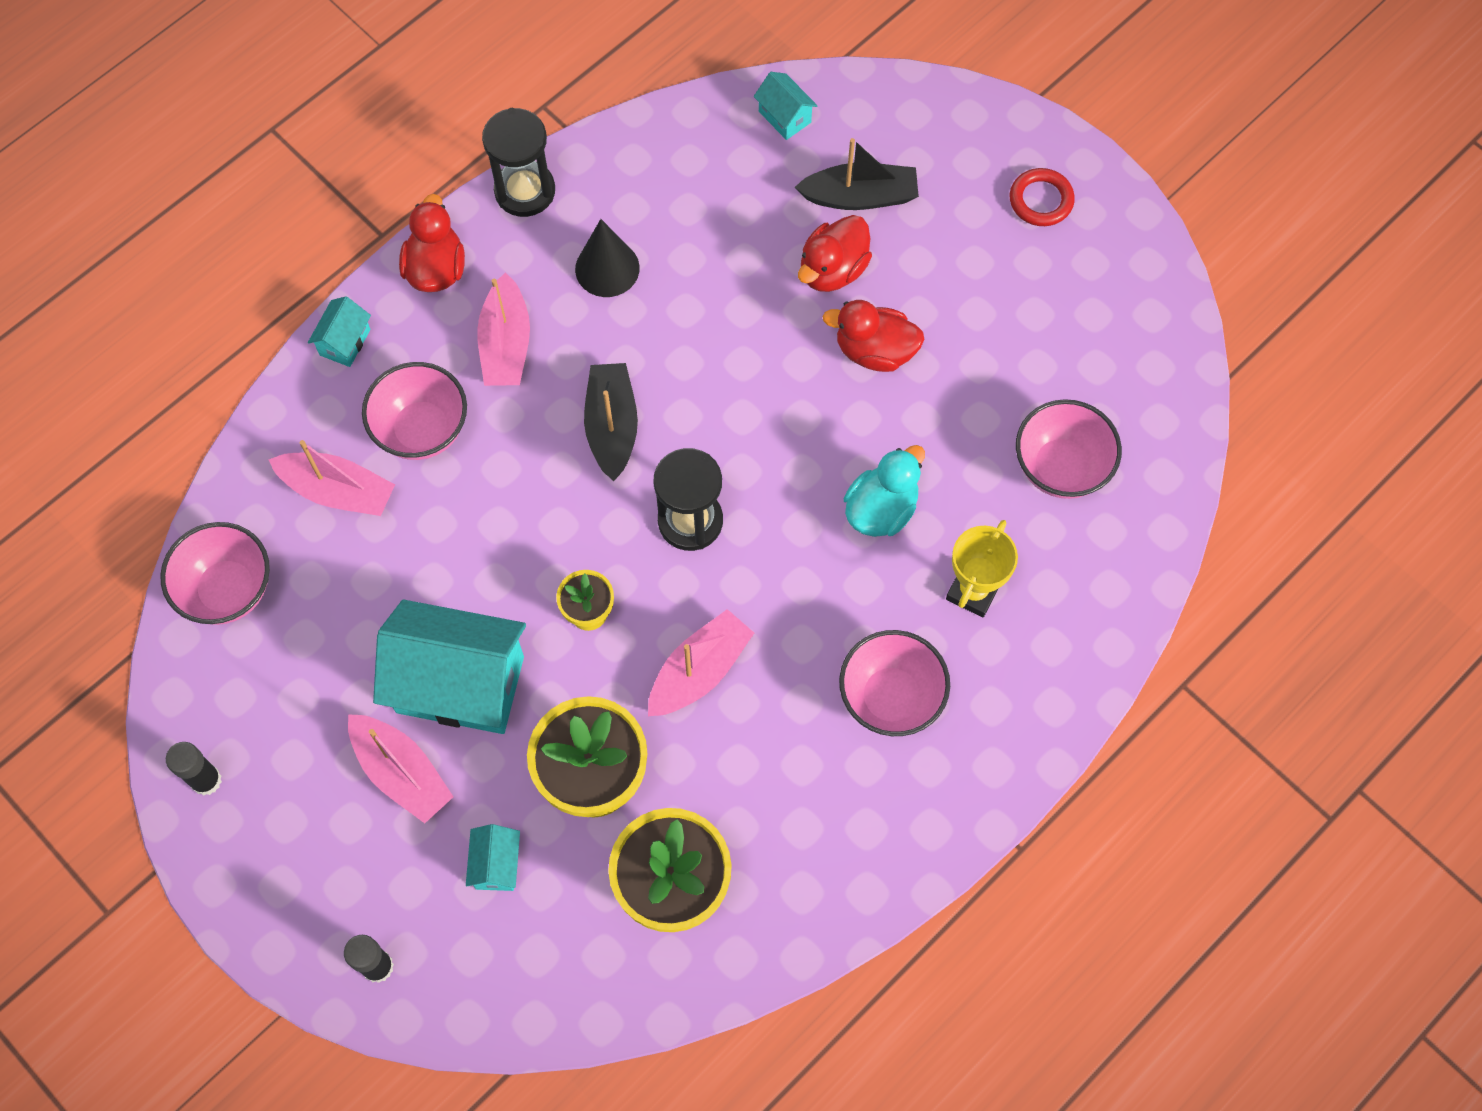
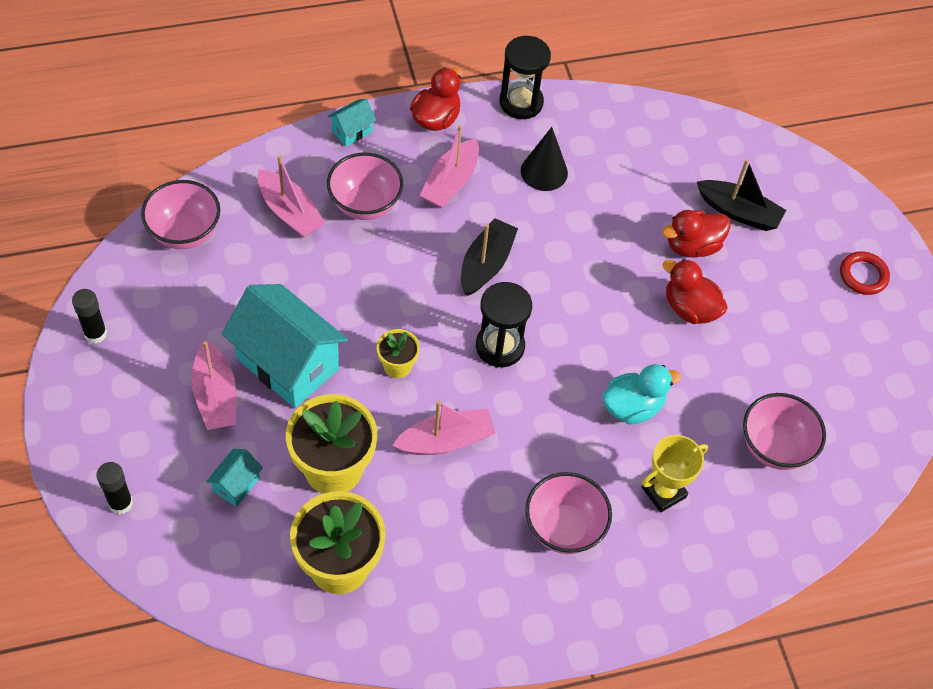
camera: 25 degrees right, 10 degrees down
(784, 117) = (717, 141): turquoise house -> none

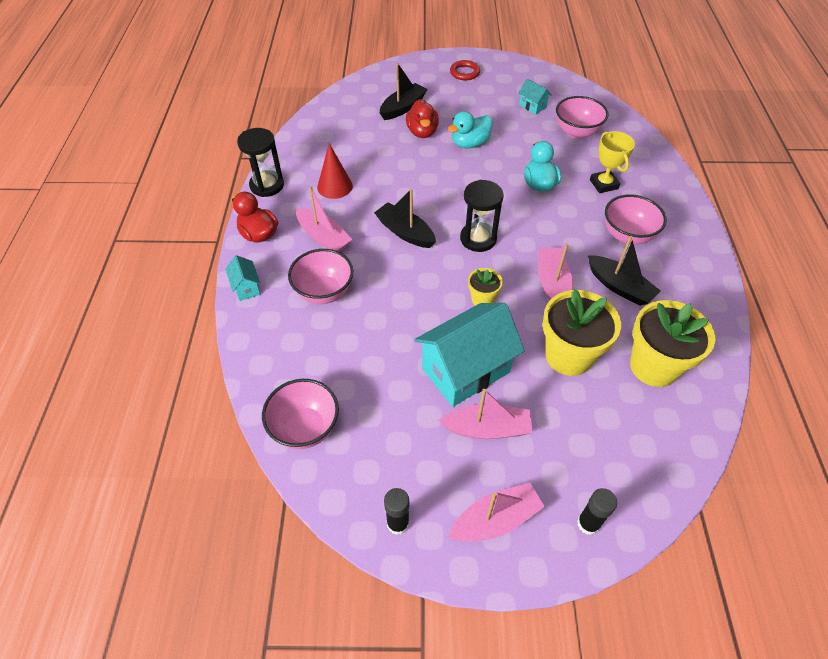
camera: 70 degrees left, 5 degrees down
(236, 485) = (577, 426): turquoise house -> turquoise house (532, 106)
(290, 212) = (312, 344): pink boat -> pink boat (495, 519)
(462, 521) = (619, 287): none -> black boat
(544, 172) = (335, 186): black cone -> red cone
(690, 308) = (470, 144): red duck -> turquoise duck

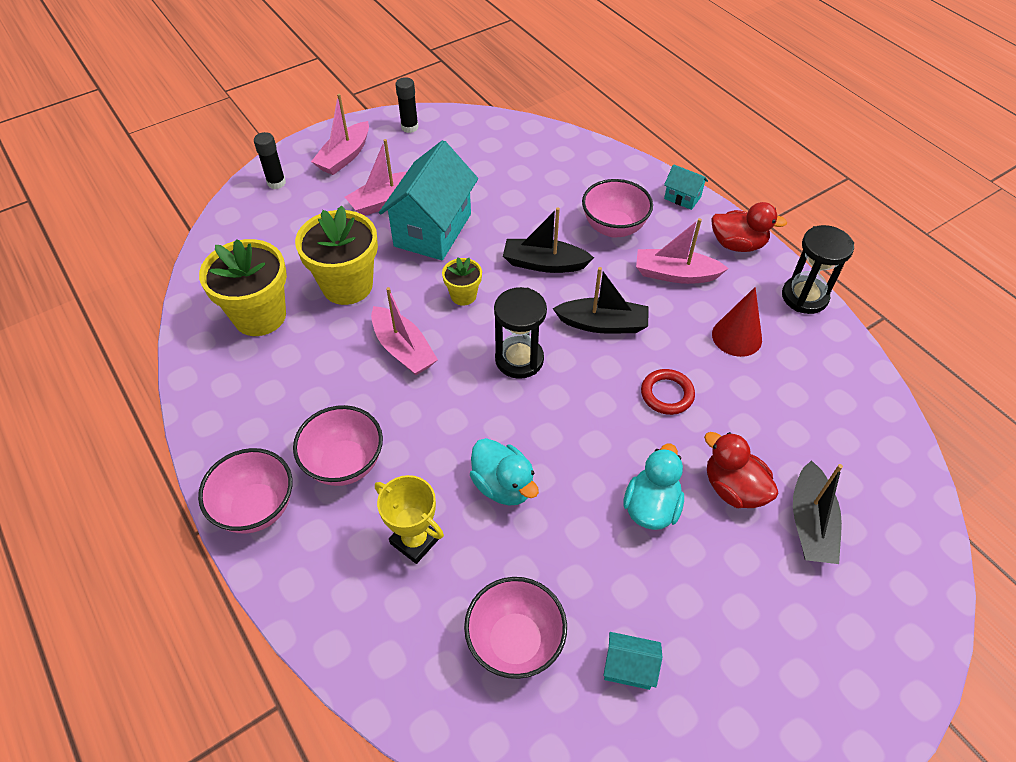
camera: 145 degrees right, 0 degrees up
(305, 428) = (521, 140): pink bowl -> pink bowl (256, 508)
(464, 73) = (814, 691): red ring -> red ring (667, 394)
(619, 287) = (326, 384): black boat -> black boat (544, 264)

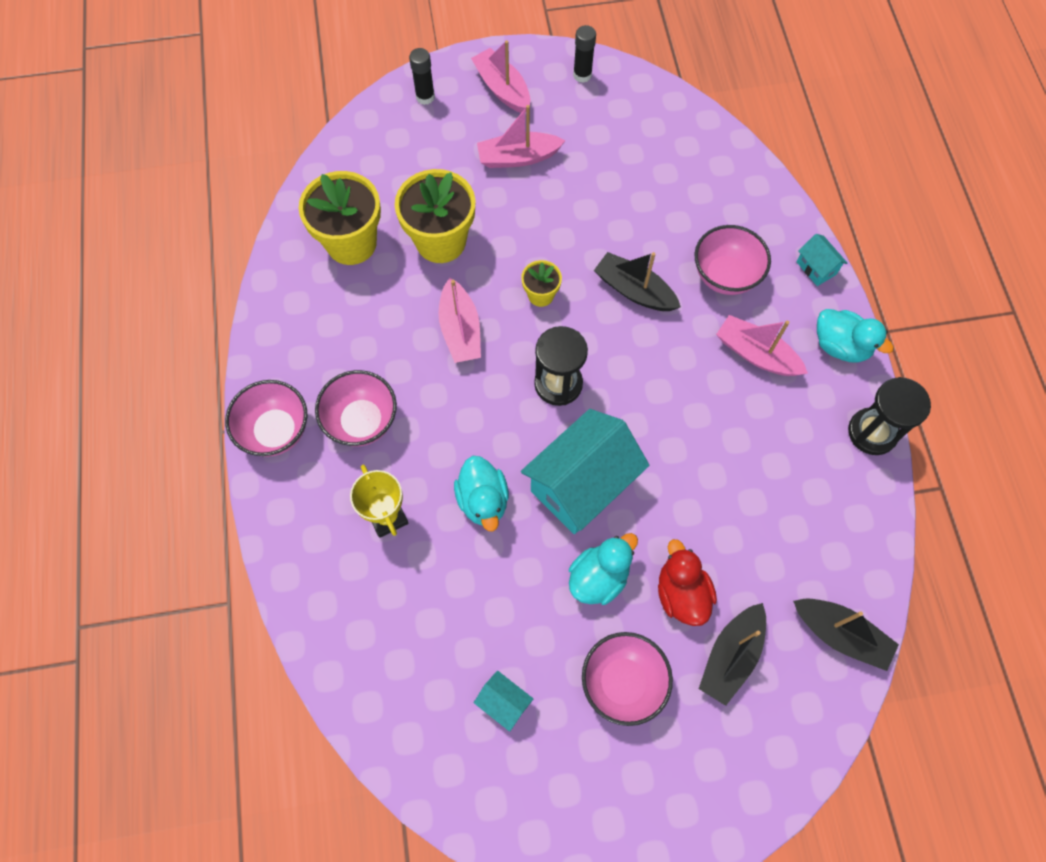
camera: 25 degrees right, 15 degrees up
(344, 156) = (502, 89): pink boat -> pink boat turned 90 degrees clockwise
(432, 230) = (547, 209): turquoise house -> turquoise house (581, 485)
(515, 641) = (425, 638): pink bowl -> pink bowl (622, 682)
(603, 324) = (655, 379): black boat -> black boat (840, 634)
(667, 394) = (674, 477): red ring -> none
(737, 244) = (840, 346): red duck -> turquoise duck
(737, 337) = (776, 447): red cone -> none

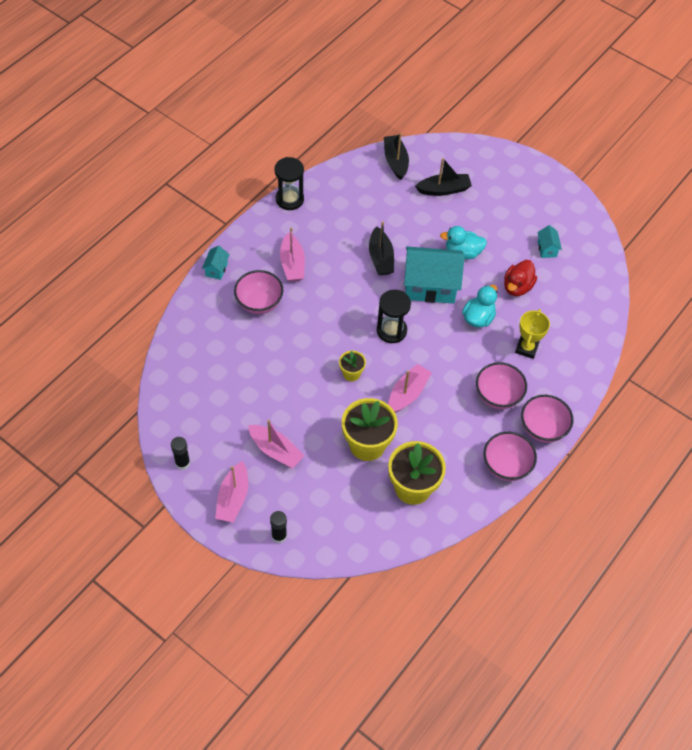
camera: 135 degrees left, 10 degrees down
(622, 682) = (494, 217): pink bowl -> pink bowl (506, 466)
(634, 290) = (307, 335): black boat -> black boat (381, 258)
(681, 593) = (437, 220): red duck -> red duck (517, 287)
(840, 346) = (254, 235): turquoise duck -> none

